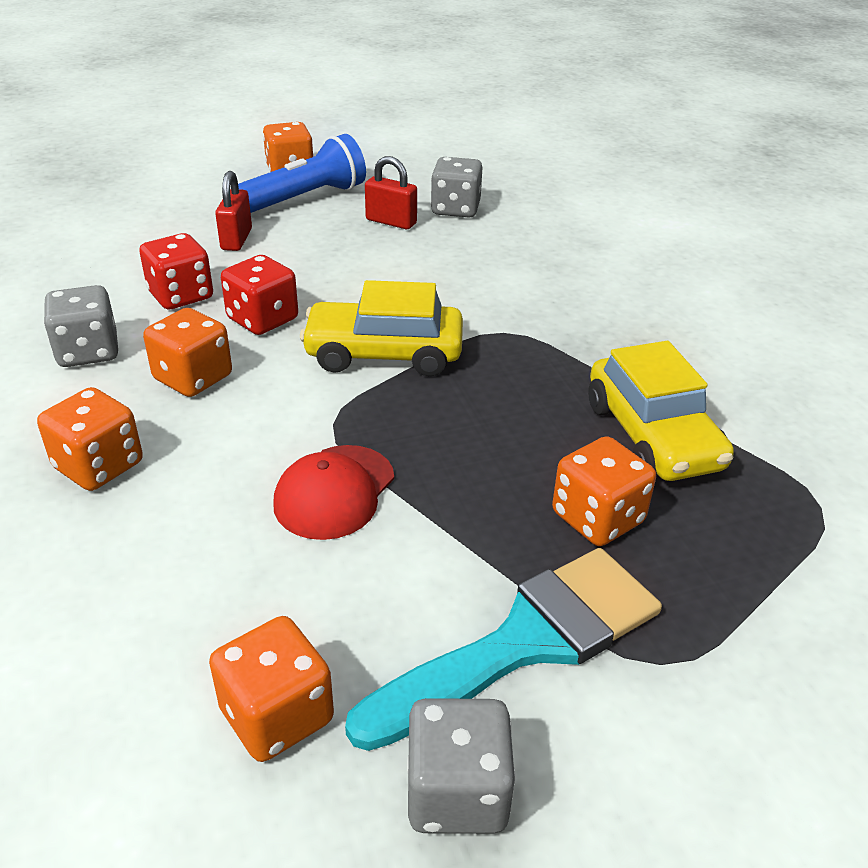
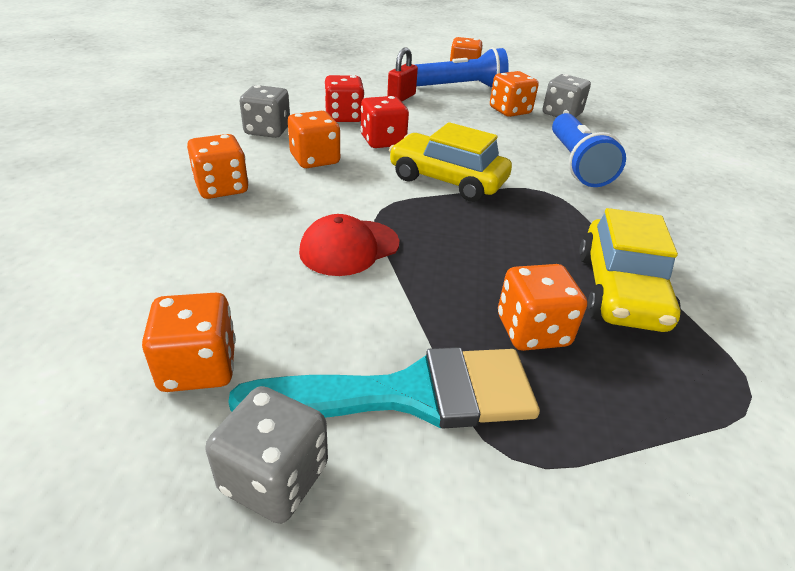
camera: 25 degrees right, 0 degrees up
(391, 222) = (510, 111): red padlock -> orange dice
(515, 281) = (576, 164): none -> blue flashlight

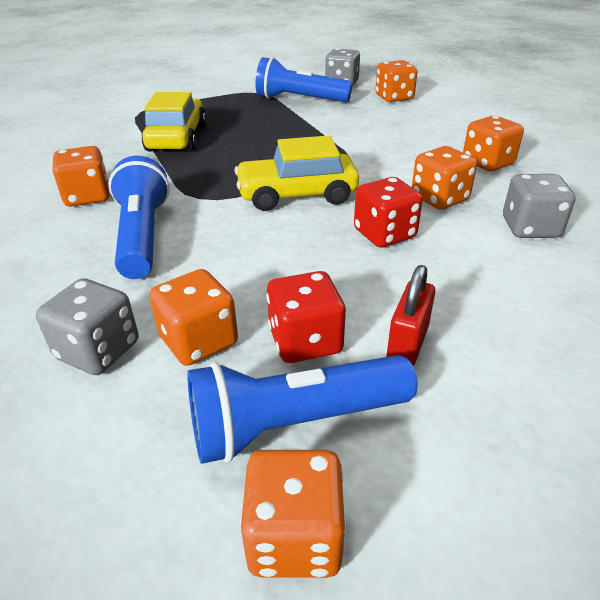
camera: 175 degrees right, 0 degrees up
(344, 117) = (463, 270): red dice -> red dice (305, 341)
(349, 248) = (357, 139): red cap -> none
(410, 394) = (300, 99): turquoise brush -> blue flashlight
(447, 180) = (297, 195): yellow car -> yellow car turned 150 degrees clockwise
(532, 331) = (240, 119): orange dice -> orange dice (87, 196)

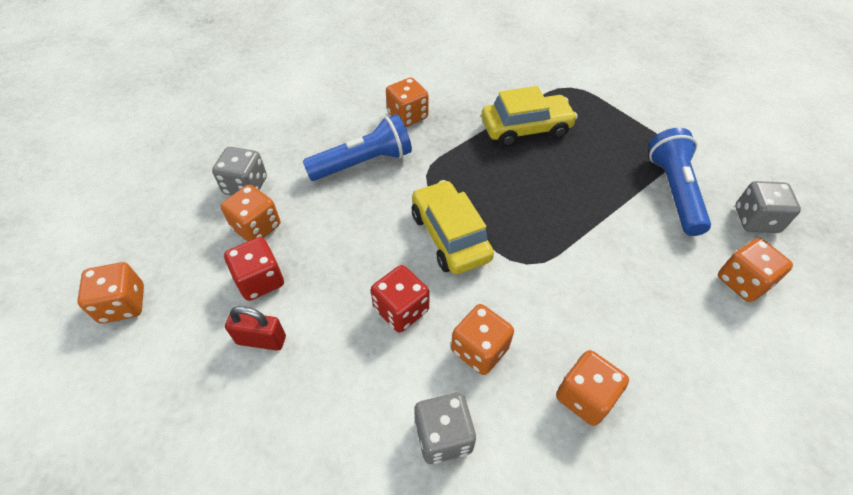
camera: 75 degrees right, 15 degrees up
(294, 423) = (192, 289): blue flashlight -> none

